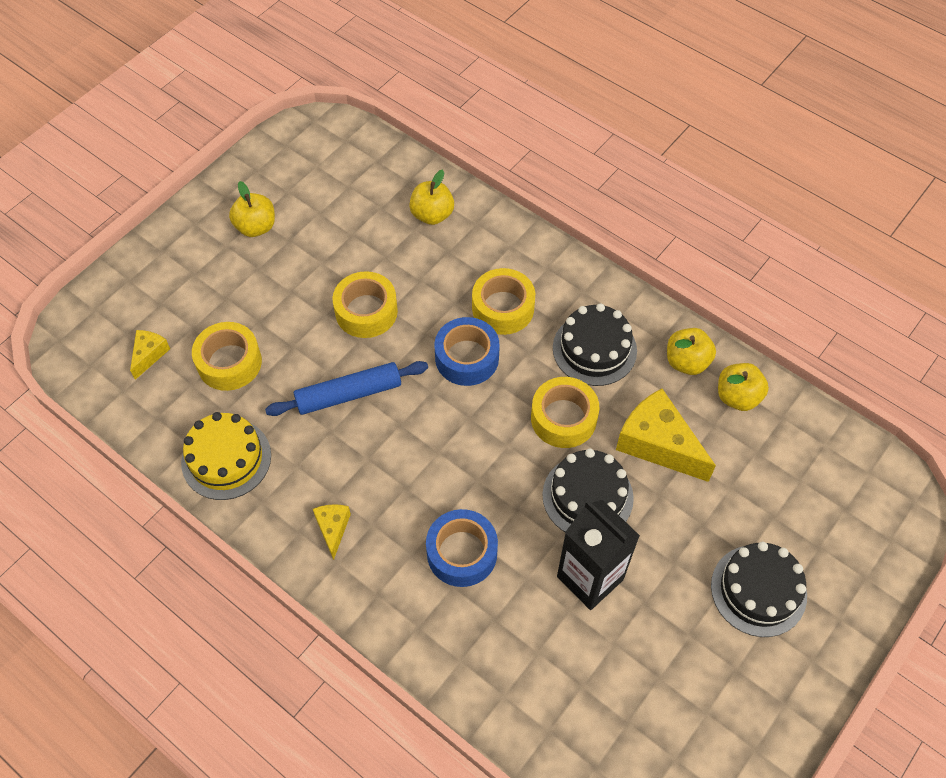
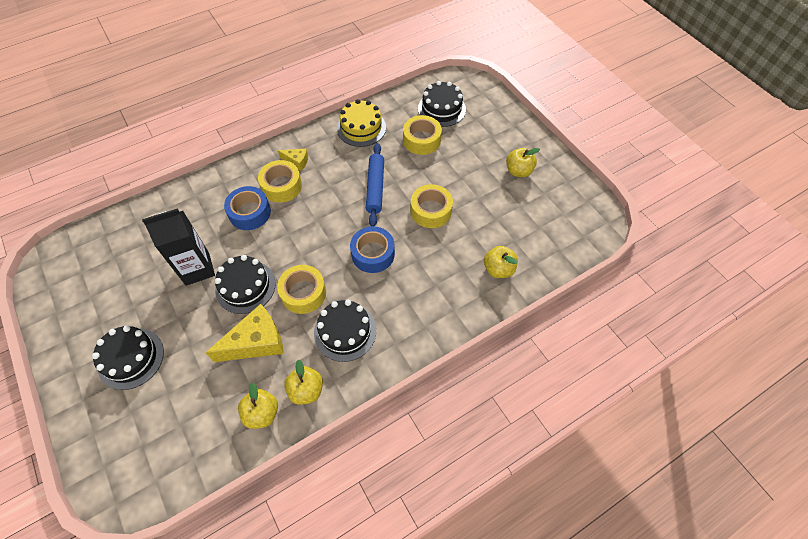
camera: 110 degrees right, 0 degrees up
(149, 355) = (441, 109): yellow cheese -> black cake
(503, 308) = (402, 287): yellow tape -> yellow tape (282, 186)

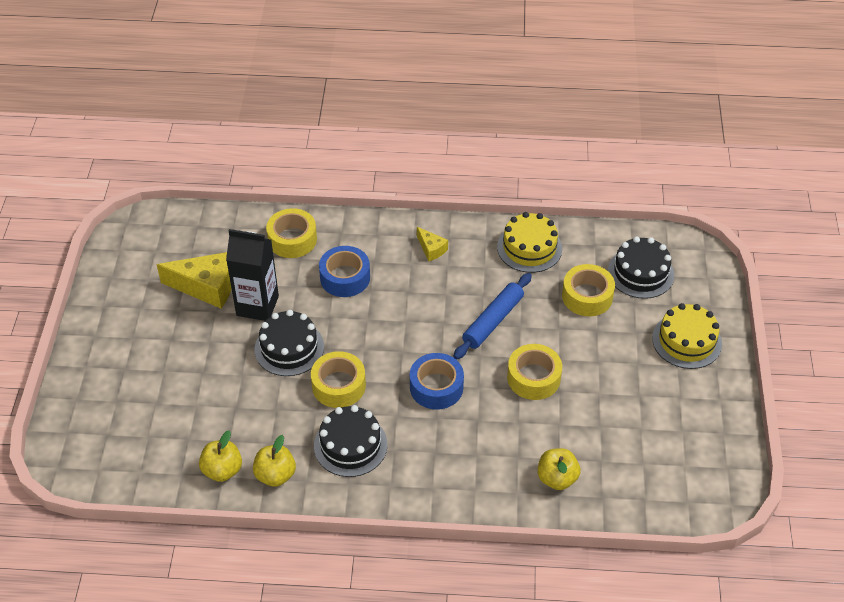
camera: 35 degrees right, 10 degrees down
(131, 358) = (146, 354): black cake -> none
(256, 342) = (262, 405): yellow cheese -> yellow cheese (206, 287)
(282, 186) = (396, 267): yellow tape -> yellow tape (292, 239)
(501, 136) = (686, 341): none -> yellow cake
(518, 171) = (672, 390): yellow apple -> none

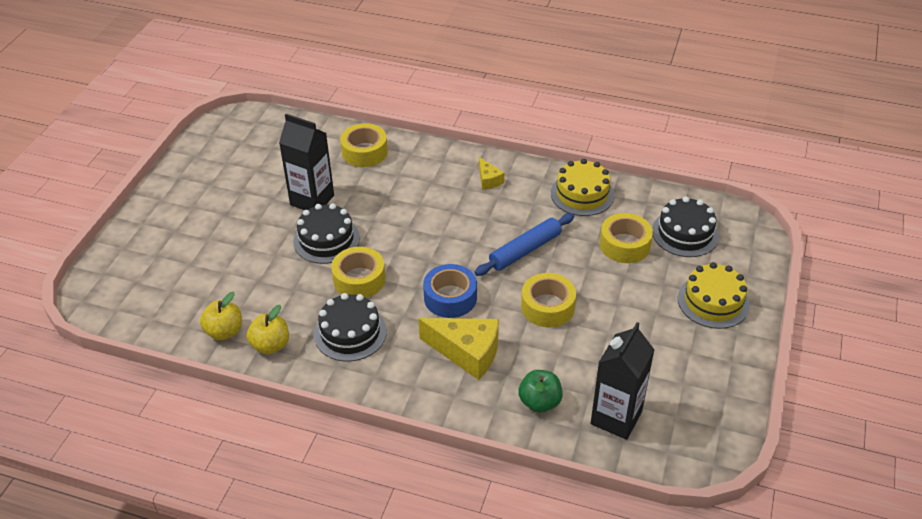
camera: 15 degrees right, 5 degrees down
(206, 287) = (273, 177): yellow cheese -> yellow cheese (467, 352)
(345, 277) = (400, 190): blue tape -> none
(557, 478) = (539, 402): yellow apple -> green apple
(631, 478) = (616, 418): none -> black carton

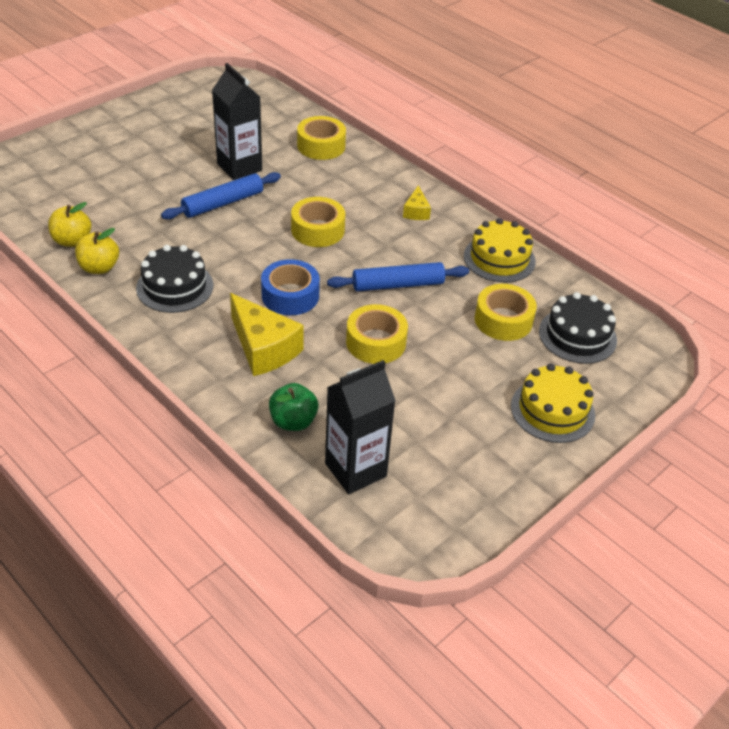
camera: 25 degrees right, 0 degrees up
(326, 240) = (223, 203): black cake -> blue rolling pin
(359, 279) = (222, 247): yellow tape -> yellow tape (318, 230)

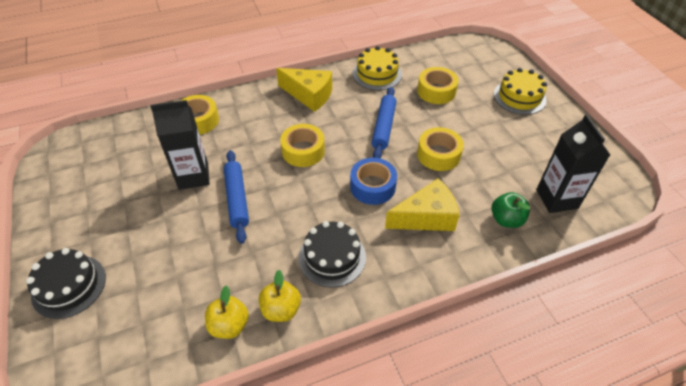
camera: 65 degrees left, 5 degrees up
(416, 211) = (309, 95): yellow cheese -> yellow cheese, size x1.95
(577, 335) = (459, 67): black cake -> black cake (69, 286)

